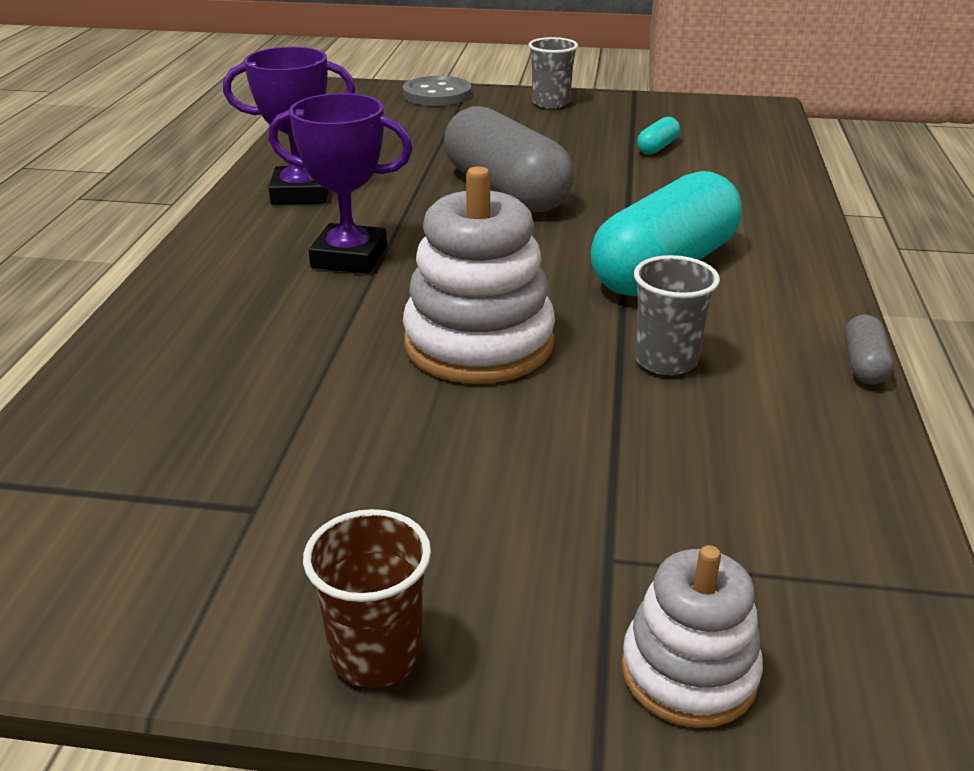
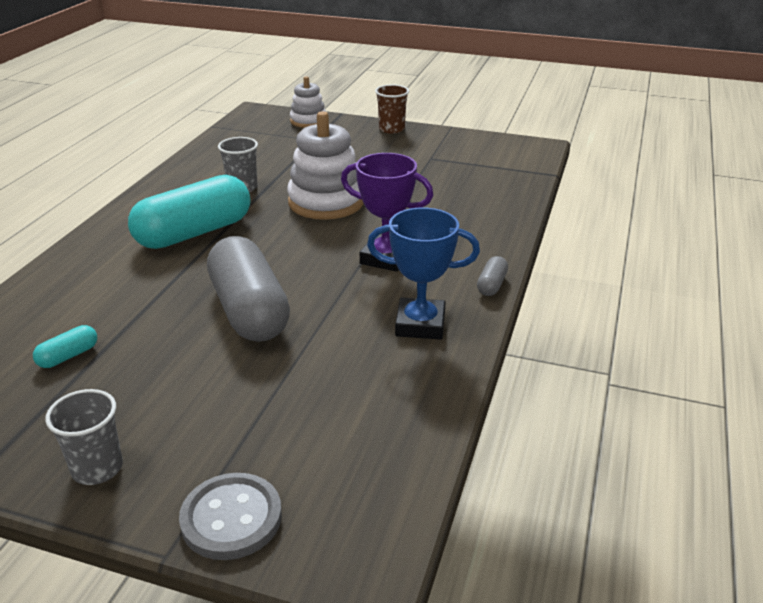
camera: 170 degrees left, 0 degrees up
(301, 193) = (420, 324): purple trophy -> blue trophy
(863, 364) = (155, 179): grey capsule -> grey capsule (492, 285)

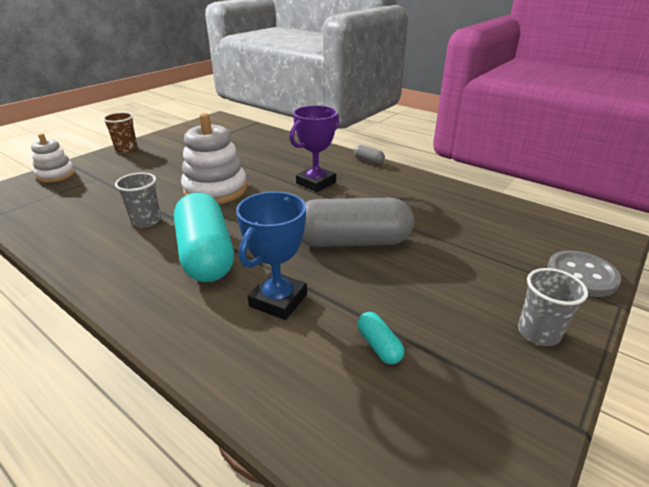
camera: 70 degrees left, 0 degrees up
(420, 324) = (399, 186): blue trophy -> blue trophy (278, 300)

